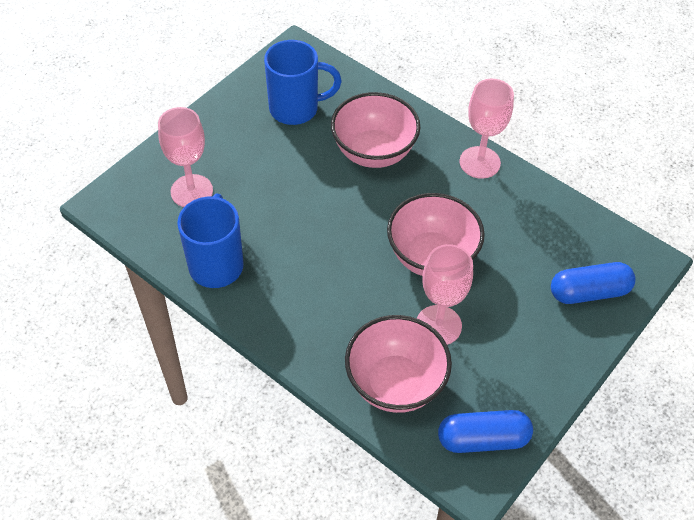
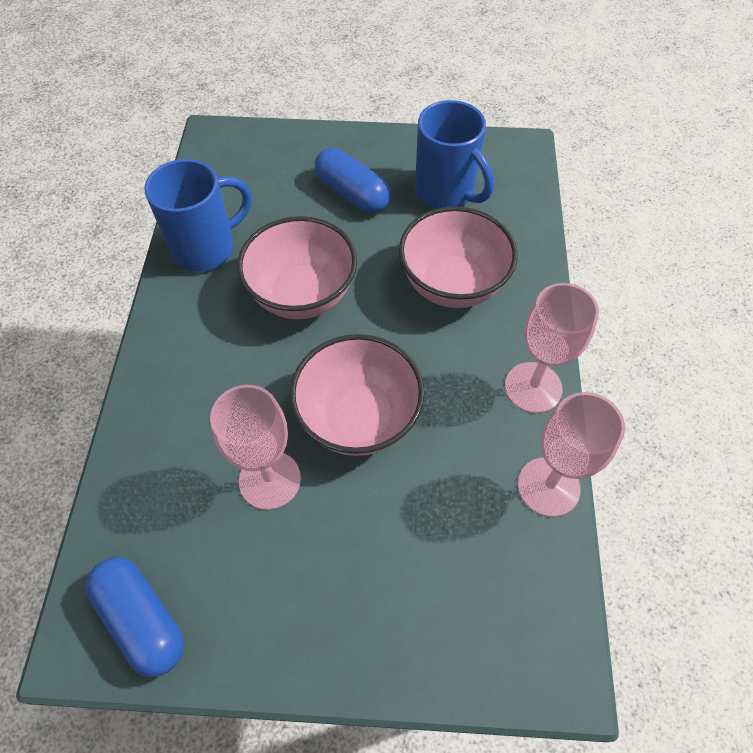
camera: 55 degrees right, 5 degrees up
(191, 191) = (276, 181): pink goblet -> pink goblet (548, 486)
(395, 383) = (164, 482): pink bowl -> pink bowl (302, 295)
(589, 292) = (443, 623): blue capsule -> blue capsule (352, 194)

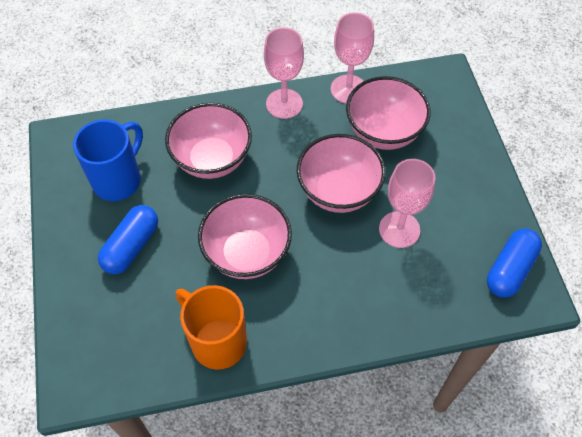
camera: 105 degrees left, 0 degrees up
(207, 248) = (217, 341): blue mug -> orange mug
(449, 514) = (383, 132): none -> pink bowl

